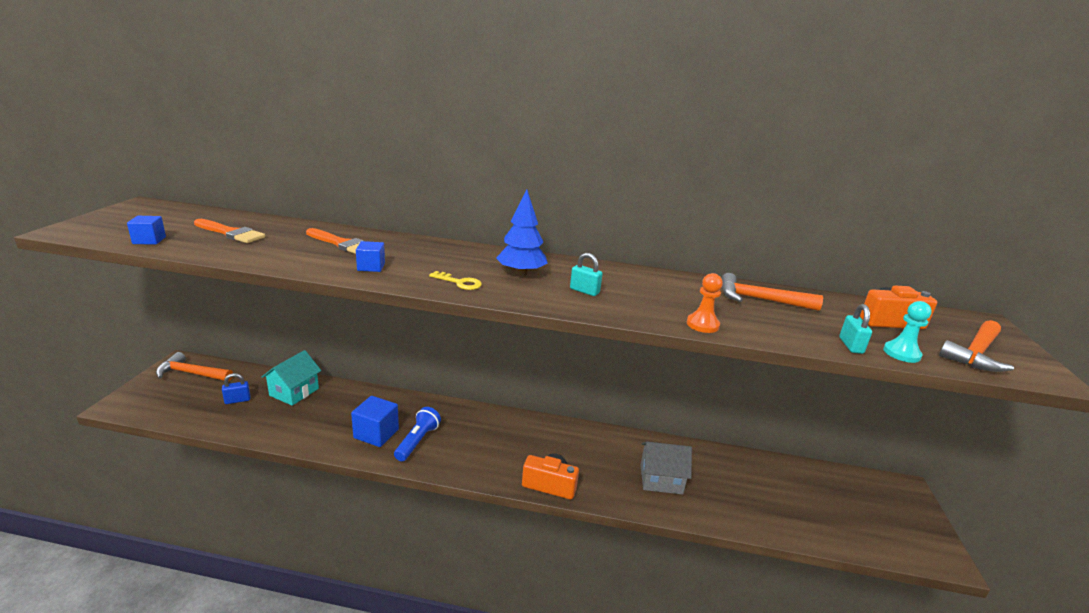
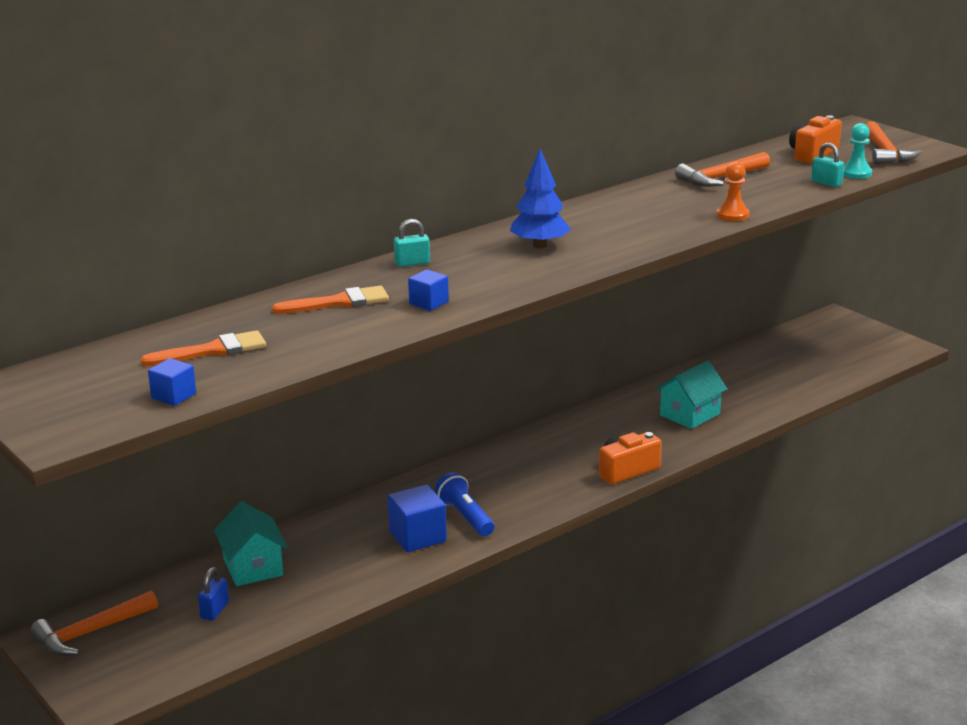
camera: 45 degrees left, 0 degrees up
(460, 283) = (524, 275): yellow key -> none
(584, 291) = (614, 233): turquoise padlock -> turquoise padlock (412, 263)
(661, 479) = (690, 414): grey house -> turquoise house

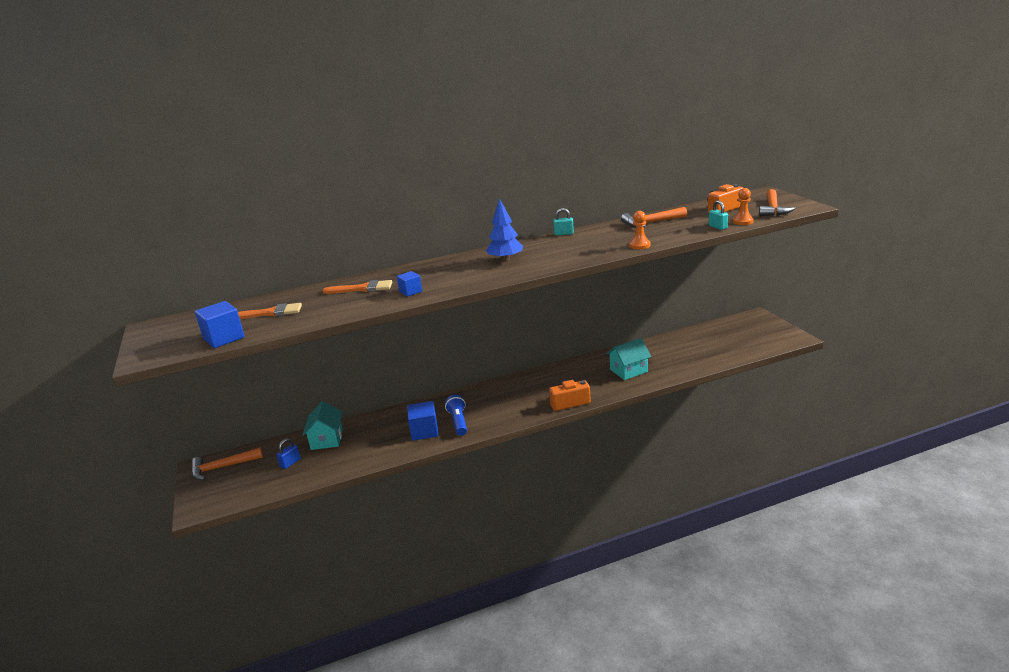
camera: 20 degrees right, 0 degrees up
(173, 396) = (224, 338): blue cube -> blue cube, size x1.66
(412, 263) = (424, 267): turquoise padlock -> turquoise padlock (563, 234)
(856, 173) = (742, 221): turquoise pawn -> orange pawn

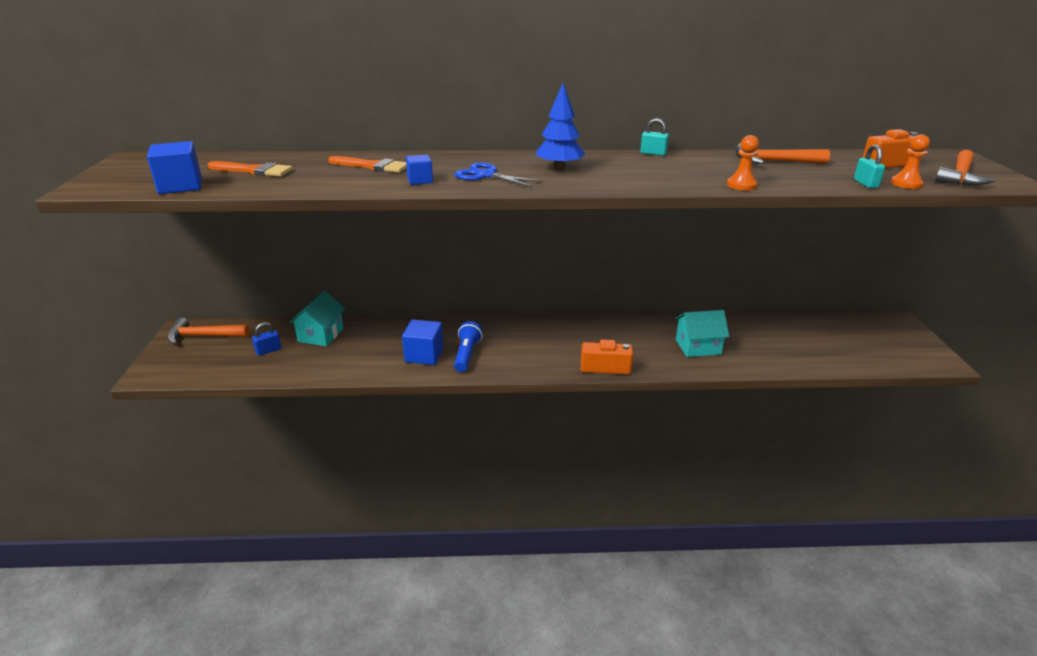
camera: 15 degrees right, 5 degrees up
(456, 277) = (486, 175): none -> blue scissors

